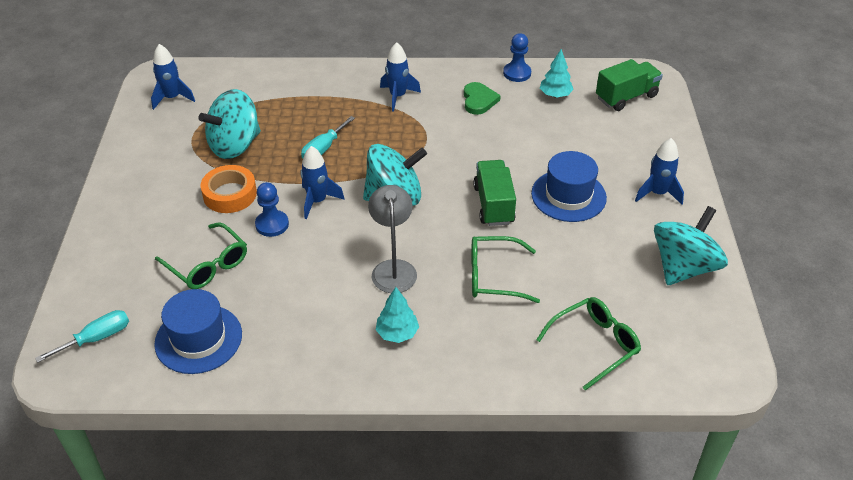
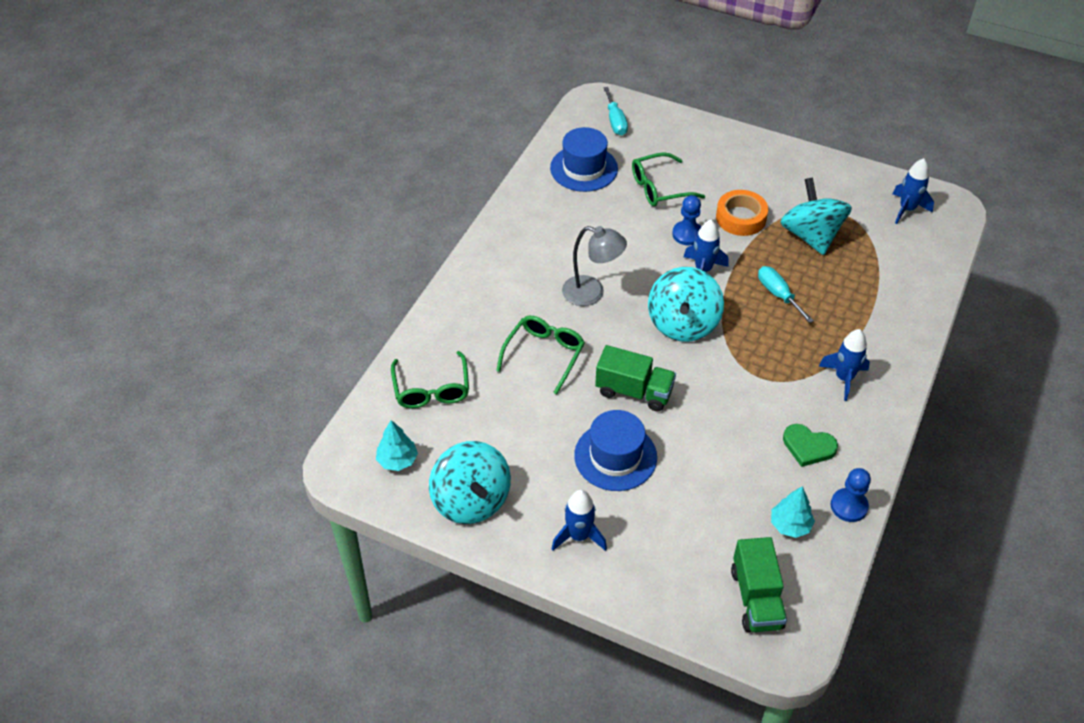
camera: 115 degrees right, 5 degrees up
(397, 333) = (521, 273): turquoise tree -> turquoise tree (397, 460)

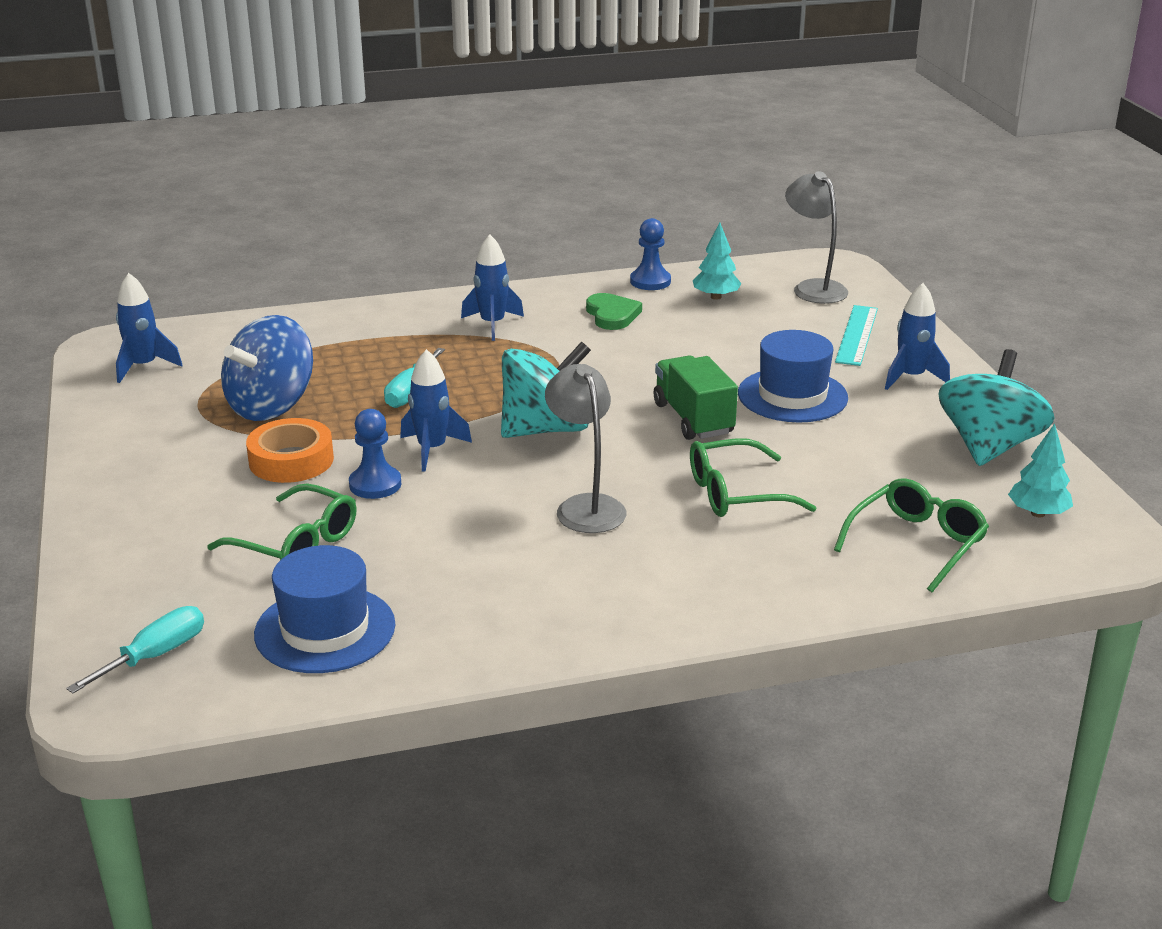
camera: 130 degrees left, 20 degrees down
(660, 559) = (857, 335): none -> turquoise ruler
(756, 598) = (813, 288): green truck -> grey lamp
(811, 235) = (271, 406): turquoise spinning top -> blue spinning top

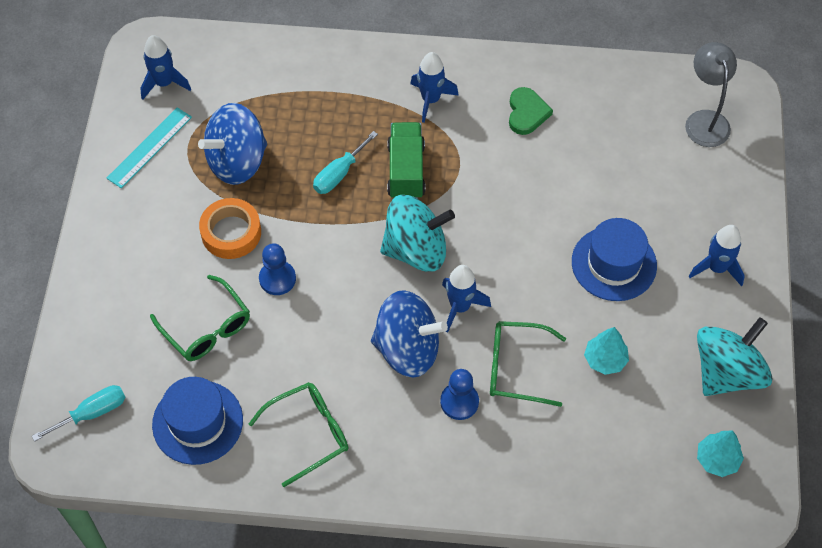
camera: 20 degrees right, 30 degrees up
(432, 450) = (329, 250): blue rocket -> blue rocket (460, 307)
(585, 506) = (407, 349): grey lamp -> blue spinning top
(650, 281) = (577, 72): blue pawn -> blue pawn (459, 402)
(693, 419) = (527, 270): green truck -> green truck (406, 171)
(716, 297) = (619, 111): turquoise tree -> turquoise tree (605, 360)
(857, 335) = (705, 198): turquoise ruler -> turquoise ruler (150, 147)
(917, 543) = (613, 463): green glasses -> green glasses (309, 433)

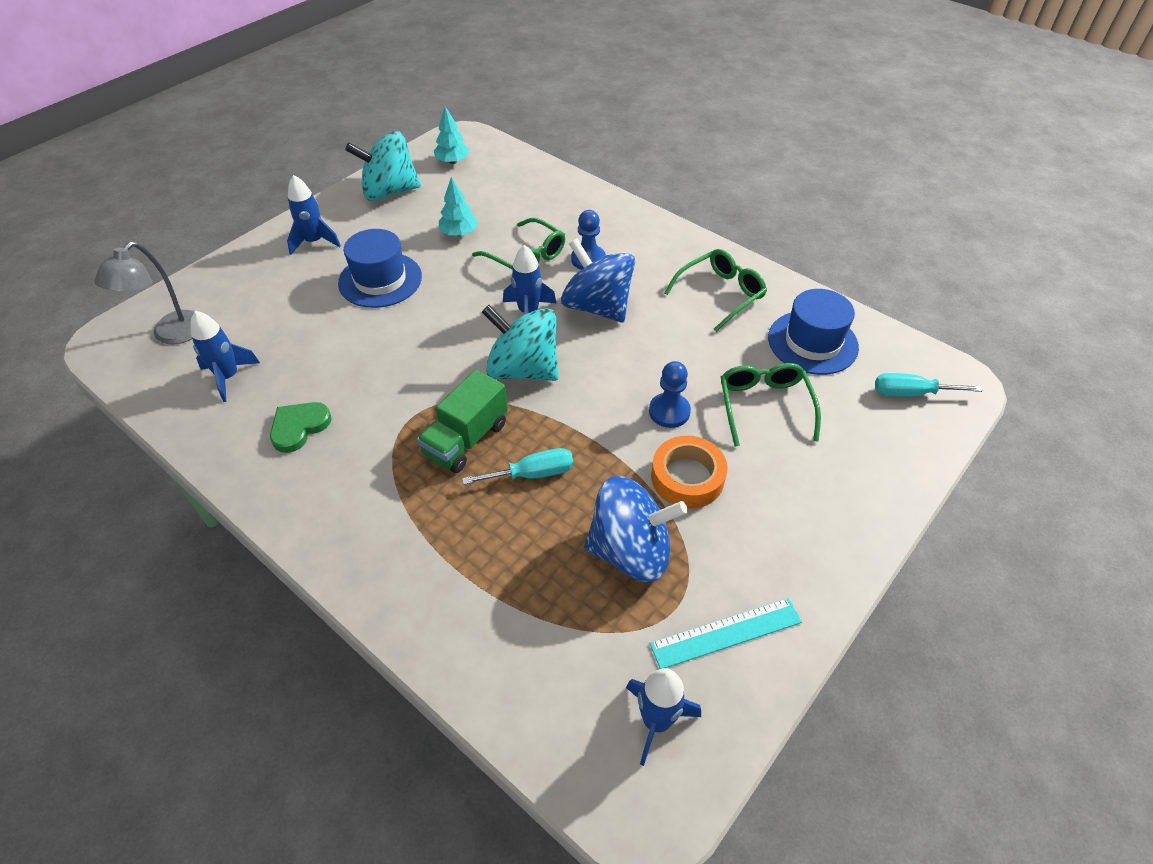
camera: 145 degrees left, 10 degrees down
(309, 433) = (721, 294): green glasses -> green glasses turned 135 degrees clockwise
(430, 100) = (370, 496): blue rocket -> blue rocket (228, 377)

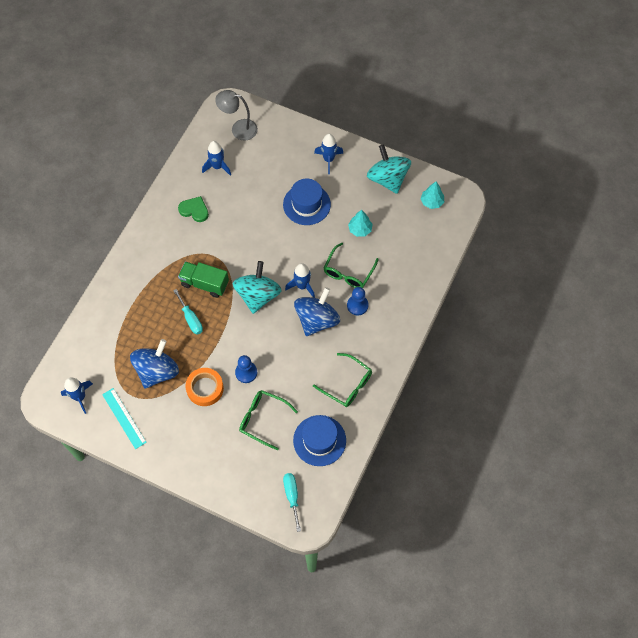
camera: 75 degrees right, 15 degrees up
(630, 551) = (157, 371): blue spinning top -> blue spinning top turned 135 degrees counterclockwise
(764, 405) = (262, 419): green glasses -> green glasses turned 135 degrees counterclockwise

